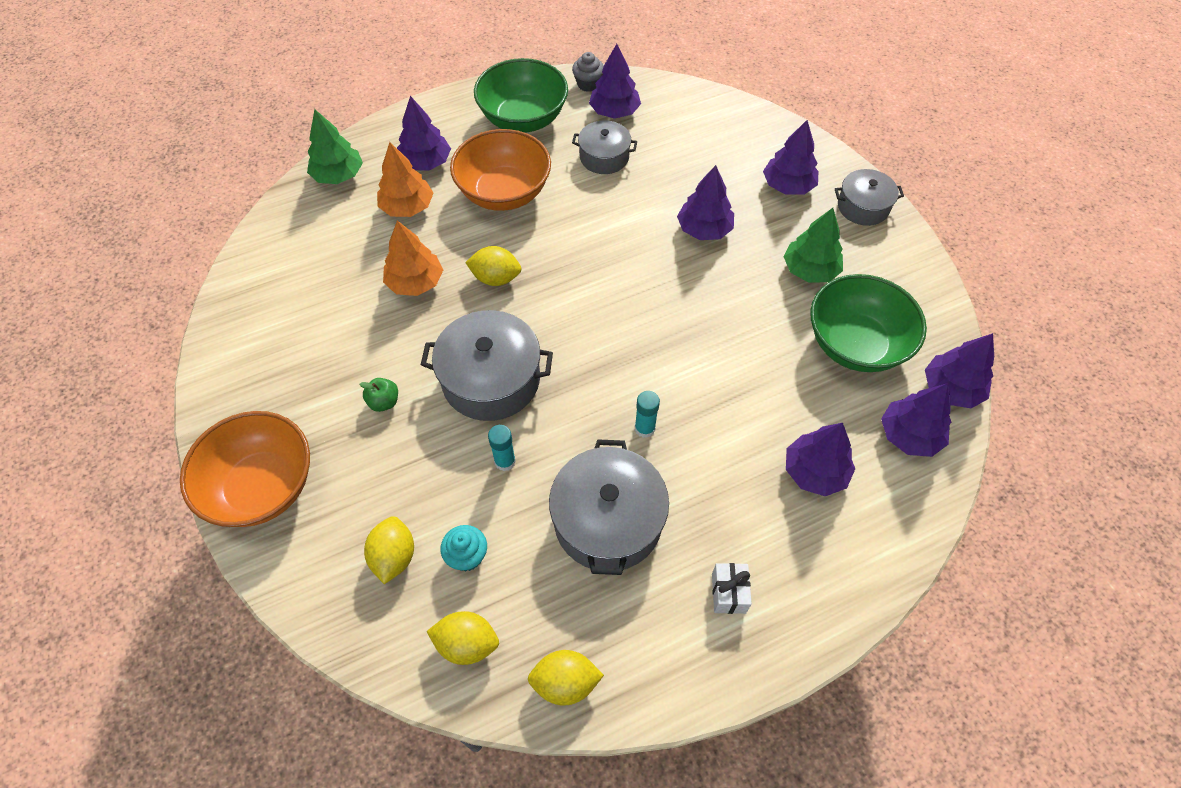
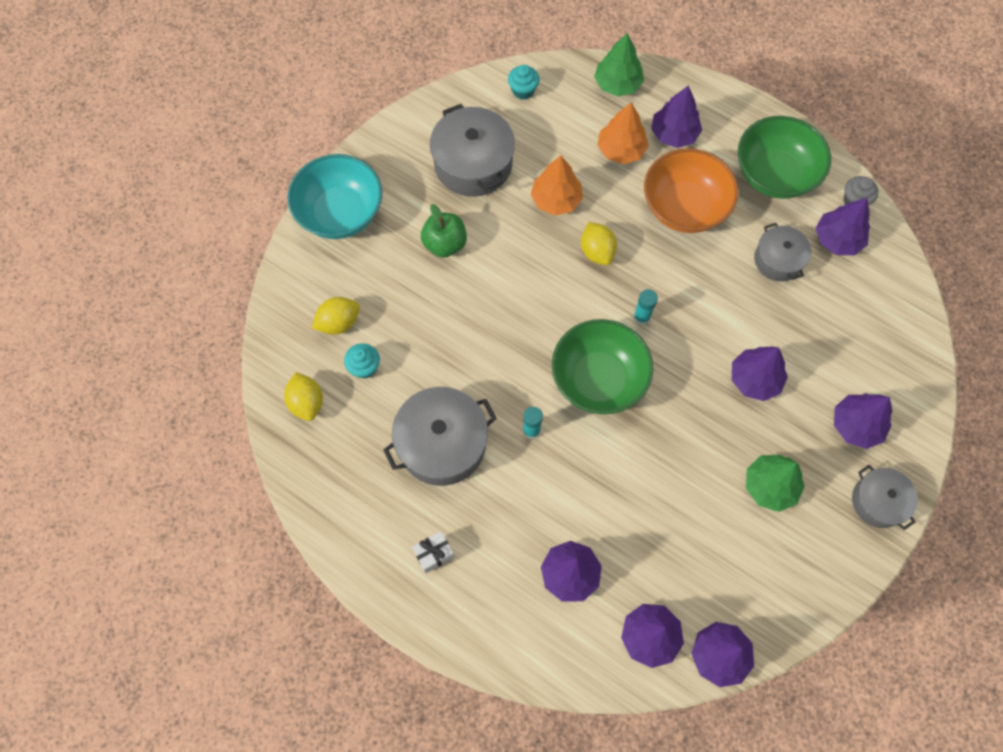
camera: 60 degrees right, 10 degrees up
(262, 486) = (340, 213): orange bowl -> turquoise bowl
(275, 248) = (523, 90): none -> turquoise cupcake
(384, 402) = (445, 244): green apple -> green apple, size x1.62
(491, 379) = (506, 301): grey pot -> grey pot (473, 164)
(505, 461) = (447, 350): turquoise glue stick -> turquoise glue stick (641, 317)
(565, 682) = (314, 477): yellow lemon -> none
(855, 344) = (714, 556): green bowl -> green bowl (598, 379)

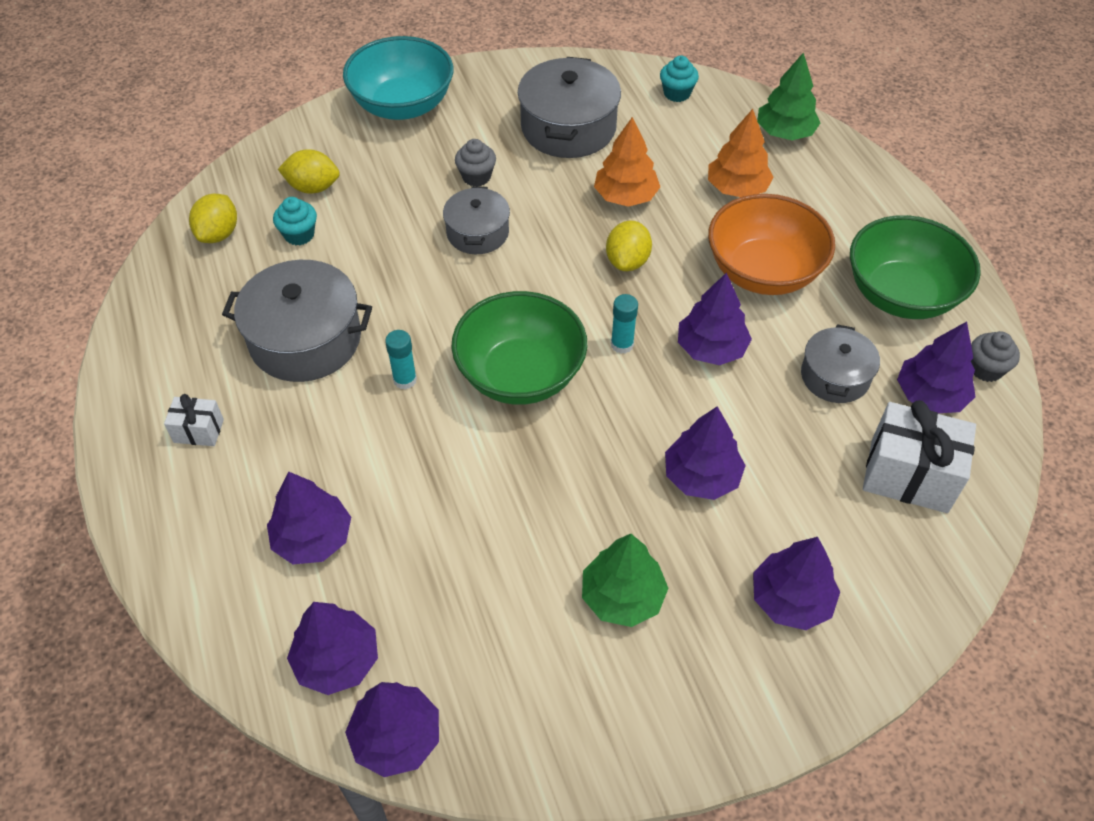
camera: 35 degrees right, 15 degrees down
(445, 244) = (476, 177): green apple -> grey cupcake
(674, 134) = (811, 202): purple tree -> purple tree (711, 348)
(862, 302) = (909, 475): none -> white gift
(878, 501) = (748, 702): grey pot -> grey pot (477, 232)

